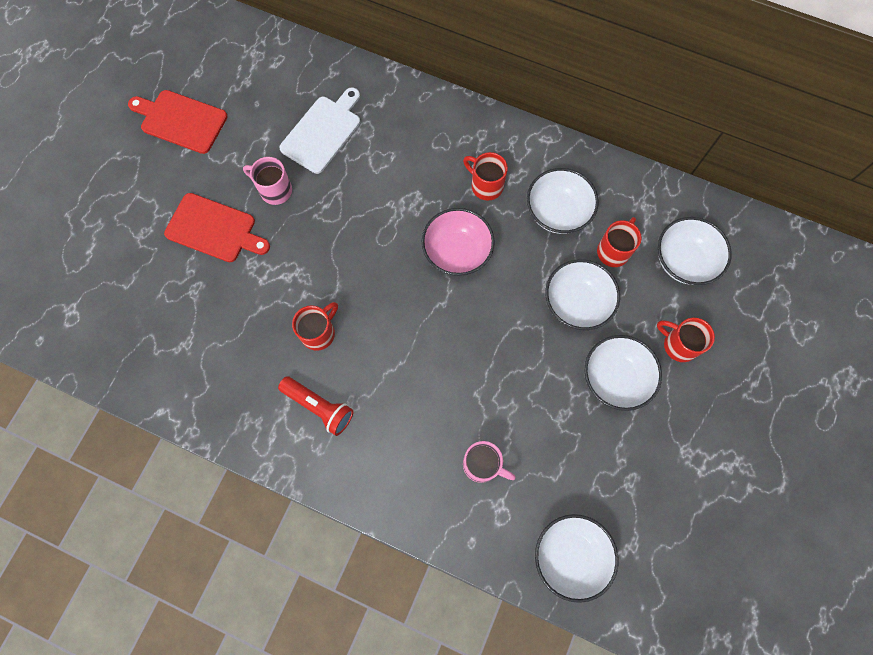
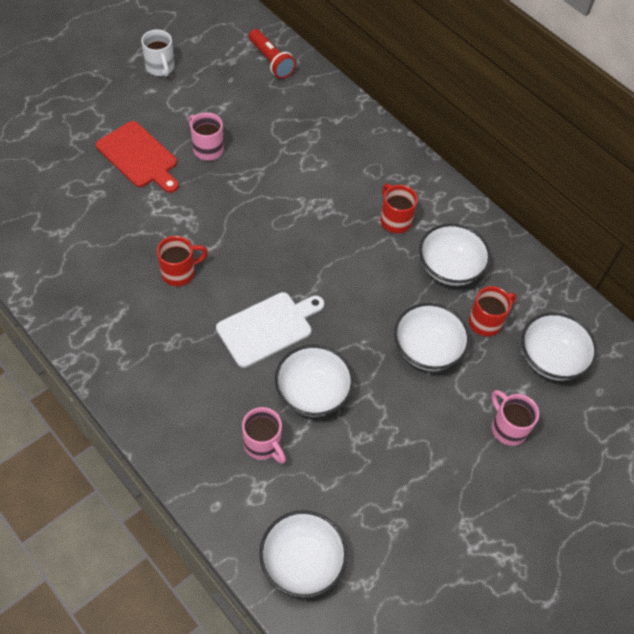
camera: 20 degrees right, 15 degrees down
(181, 121) = (160, 68): red cutting board -> white mug
(319, 407) = (144, 330): red flashlight -> red flashlight (271, 61)
(322, 132) = (274, 122): white cutting board -> white cutting board (267, 327)
(457, 252) = (339, 261): pink bowl -> none
(615, 378) = (430, 428): white bowl -> white bowl (312, 393)
(678, 345) = (508, 427): red mug -> pink mug

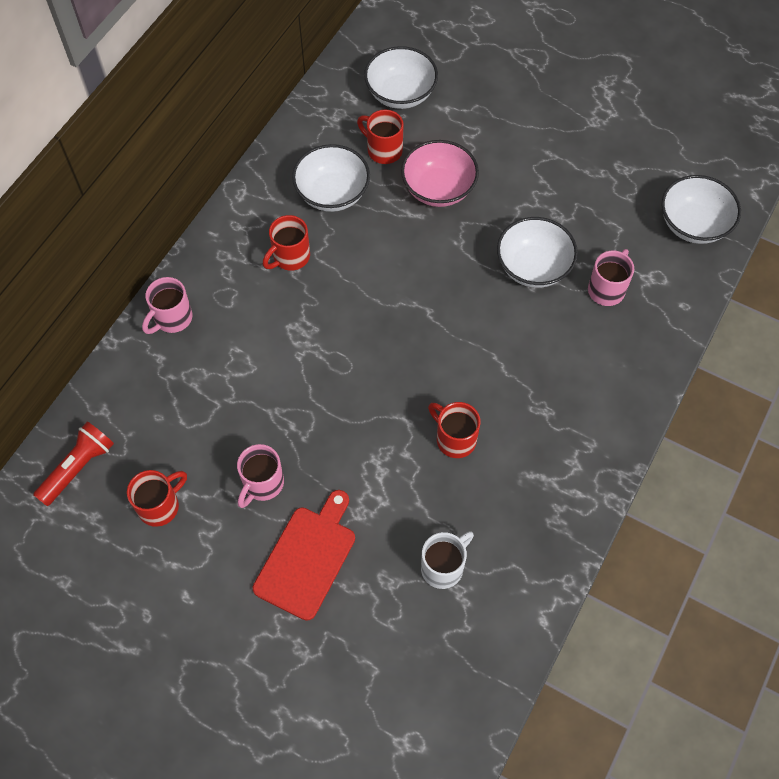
camera: 105 degrees left, 5 degrees up
(160, 68) = (138, 603): white mug -> white mug (443, 567)
(221, 93) = (160, 506): none -> red mug
(267, 327) = (481, 329): white cutting board -> none
(427, 349) = (438, 189): white bowl -> pink bowl
(508, 427) = (488, 111): pink mug -> pink mug (172, 318)

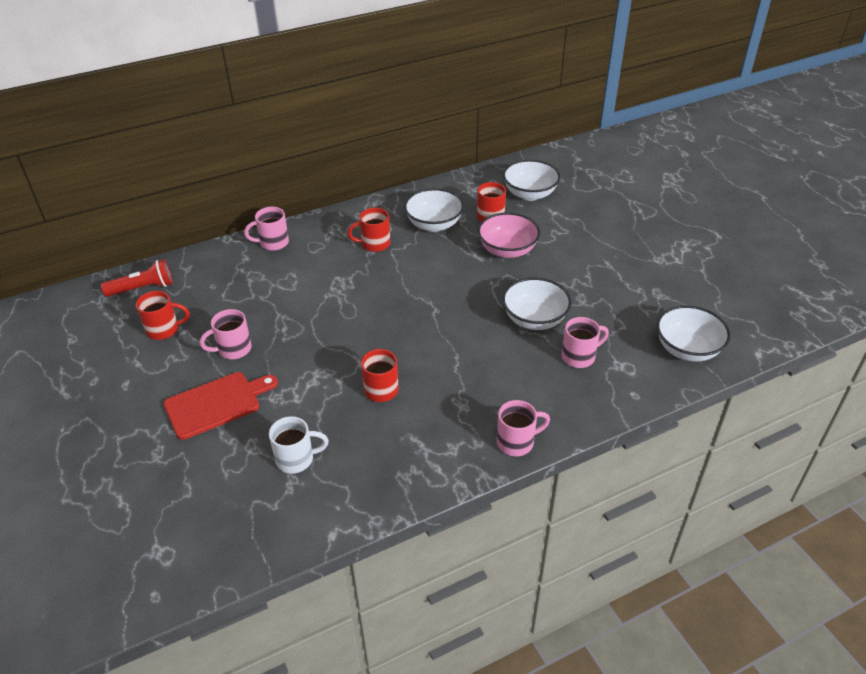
camera: 35 degrees right, 20 degrees down
(623, 421) = (516, 442): none -> pink mug

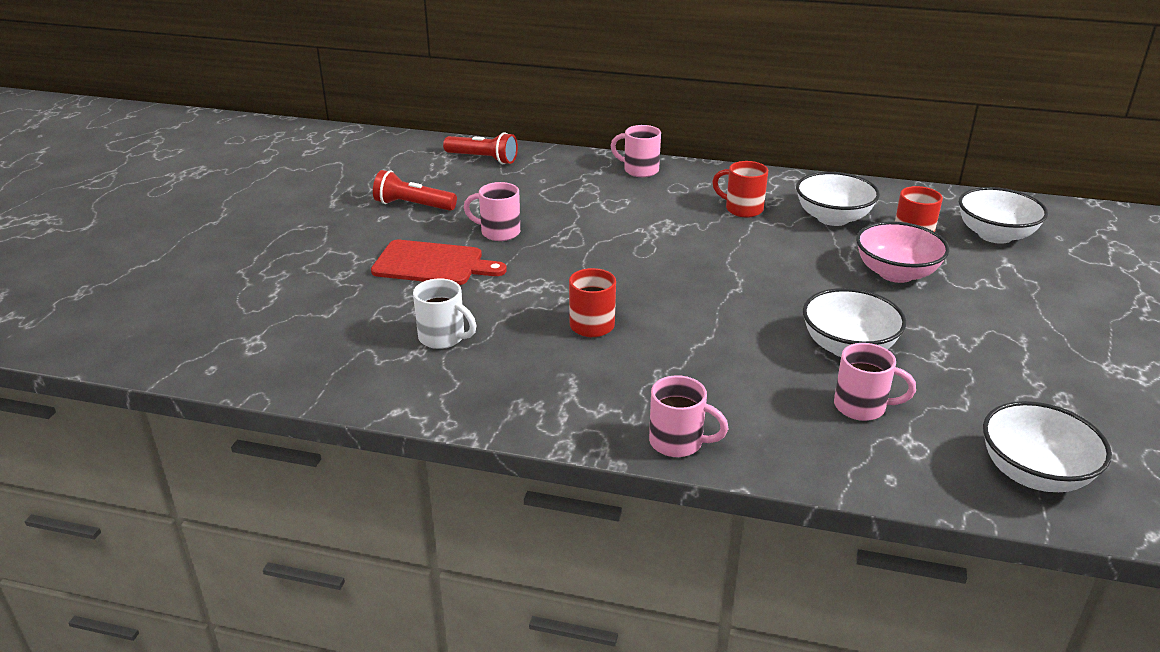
camera: 40 degrees right, 10 degrees down
(137, 360) = (413, 205): none -> red flashlight
(164, 330) = (461, 194): red mug -> none

